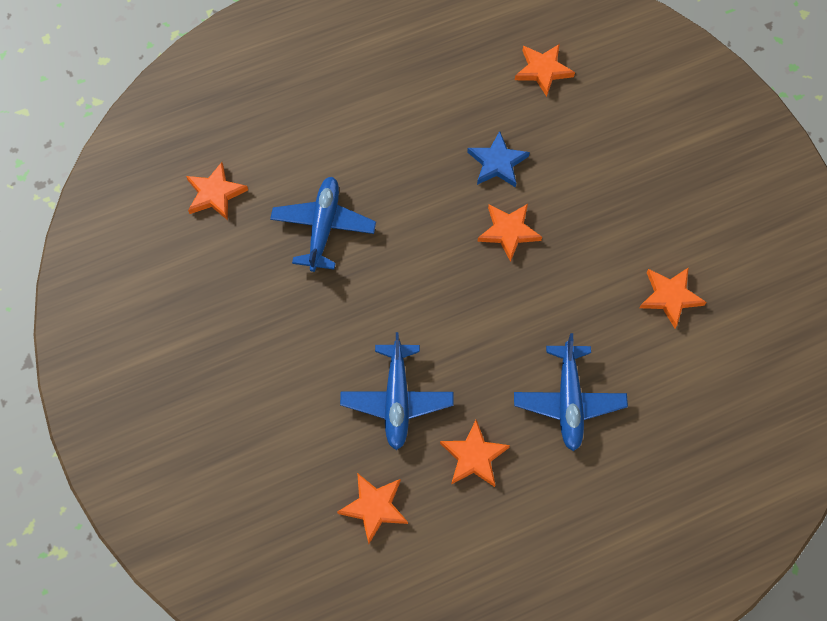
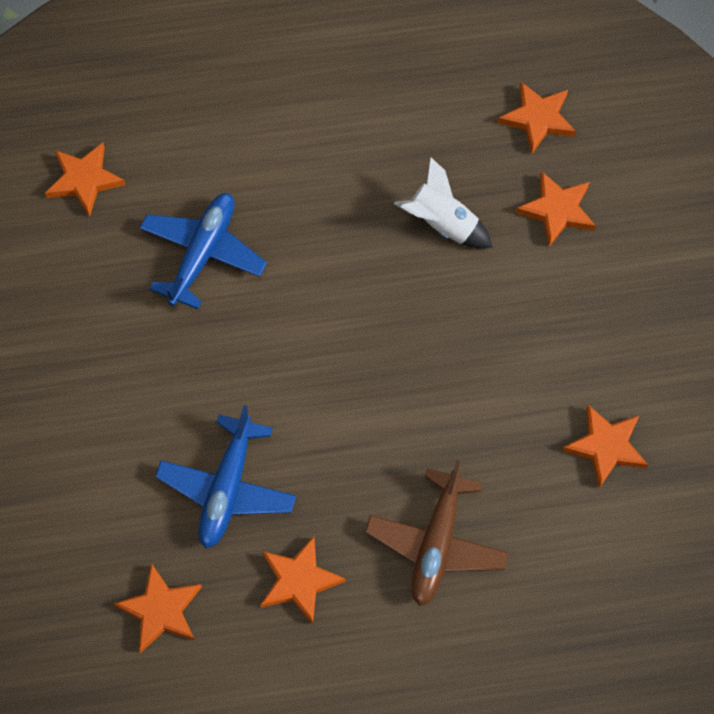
camera: 15 degrees right, 0 degrees up
(497, 163) = (442, 224): blue star -> white rocket
(508, 232) = (429, 314): orange star -> orange star (557, 210)
(568, 401) = (436, 543): blue plane -> brown plane

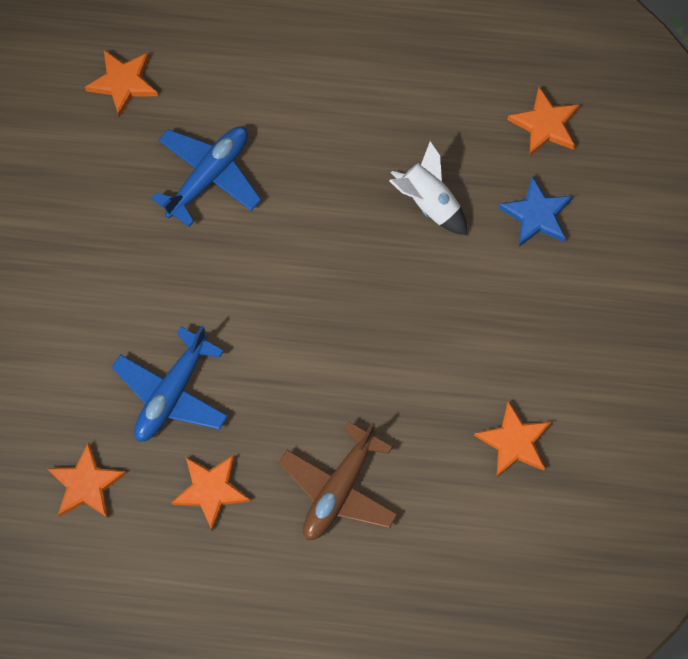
camera: 15 degrees right, 5 degrees up
(557, 210) = (536, 215): orange star -> blue star

